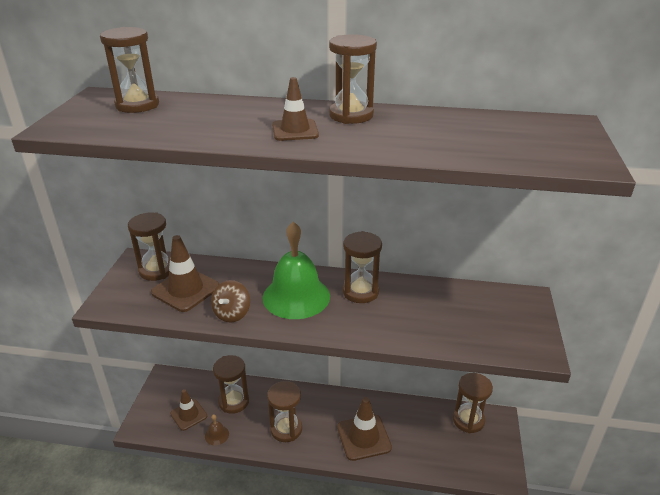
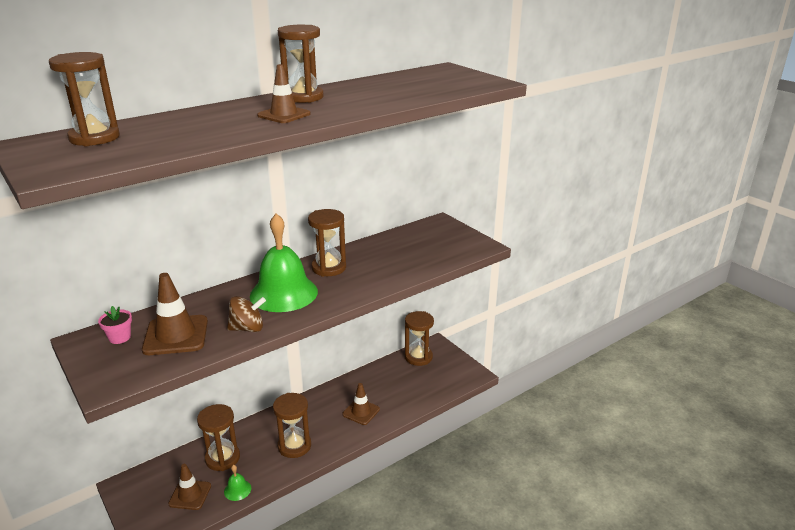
camera: 45 degrees left, 5 degrees down
(156, 270) = (120, 337): brown hourglass -> pink flower pot
(217, 435) = (237, 490): brown bell -> green bell
(232, 314) = (247, 328): brown spinning top -> brown spinning top turned 75 degrees counterclockwise
(363, 437) = (361, 412): brown traffic cone -> brown traffic cone, size x0.66

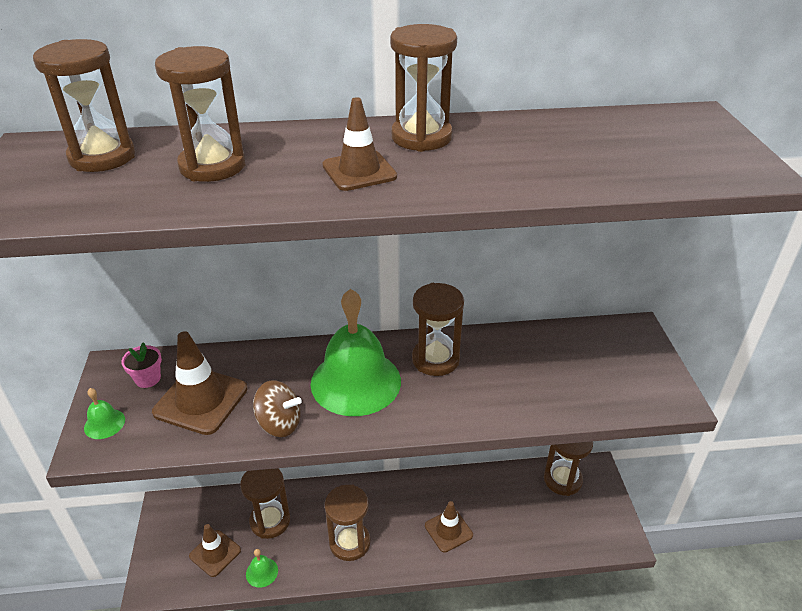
camera: 30 degrees right, 10 degrees up
(107, 370) = (104, 423): none -> green bell
(184, 128) = (212, 166): none -> brown hourglass

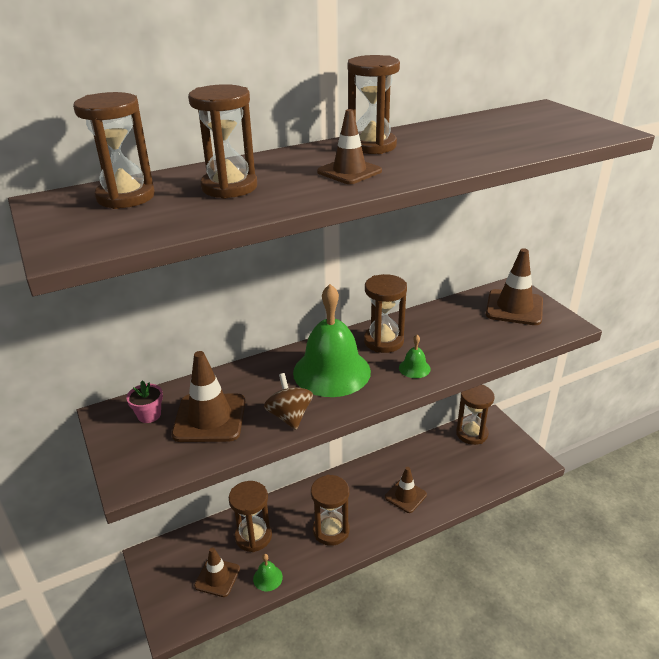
camera: 20 degrees left, 5 degrees down
(104, 423) = (132, 458): green bell -> green bell (414, 368)
(279, 424) = (289, 416): brown spinning top -> brown spinning top turned 105 degrees counterclockwise
(620, 357) = (514, 308): none -> brown traffic cone

